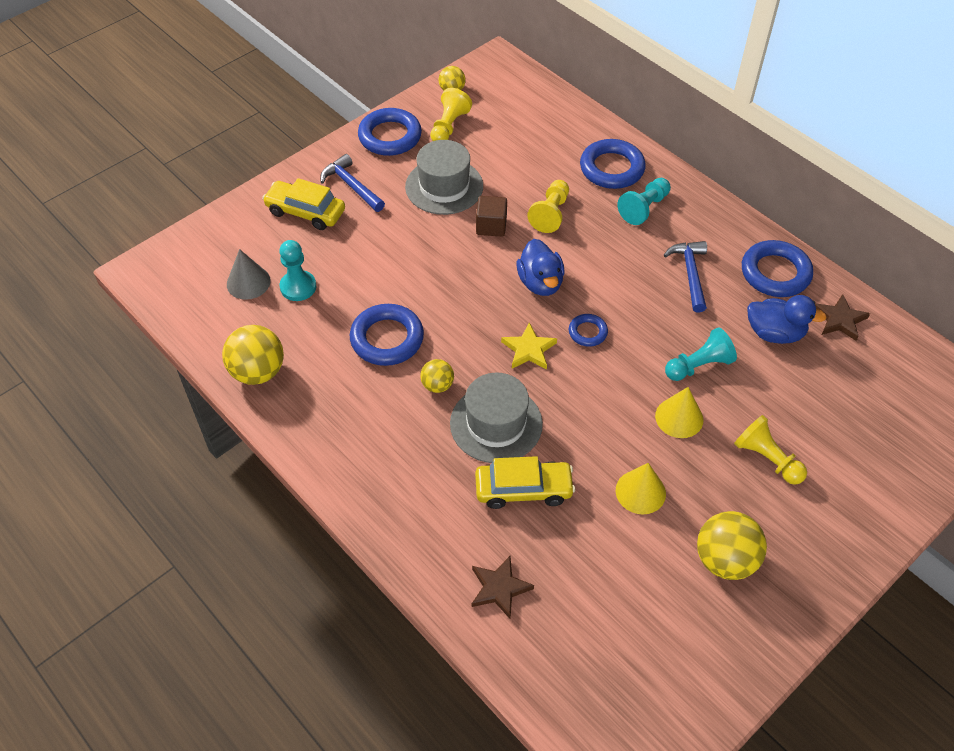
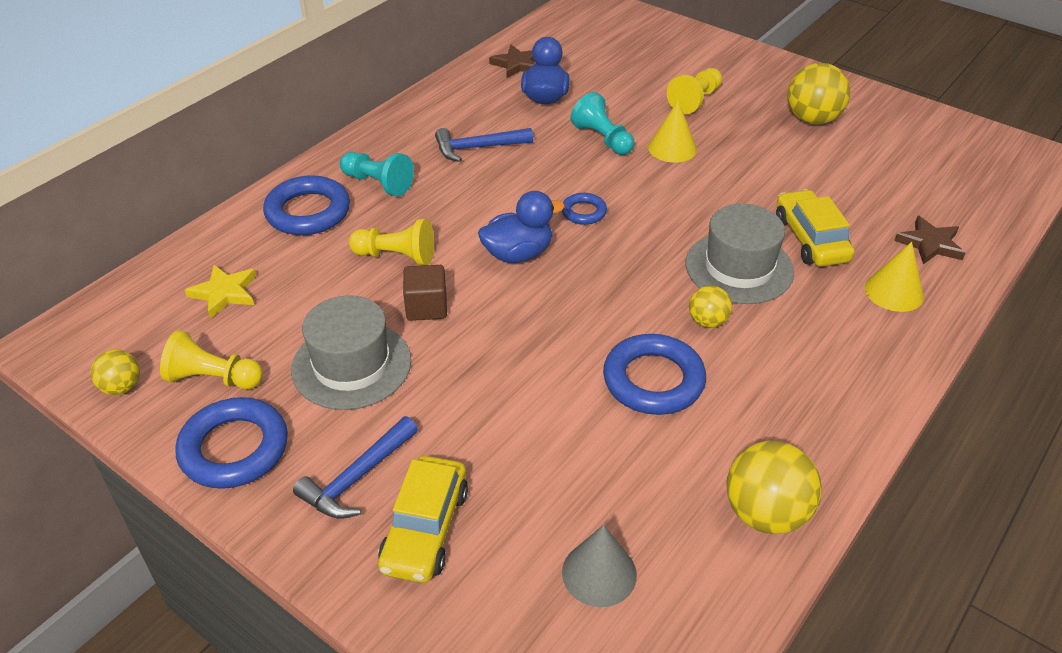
camera: 100 degrees left, 10 degrees down
(298, 287) = (590, 501): turquoise pawn -> none
(529, 349) = (624, 253): yellow star -> yellow star (224, 293)
(640, 492) = (770, 166): yellow cone -> yellow cone (894, 292)
(775, 273) = (464, 98): blue ring -> none

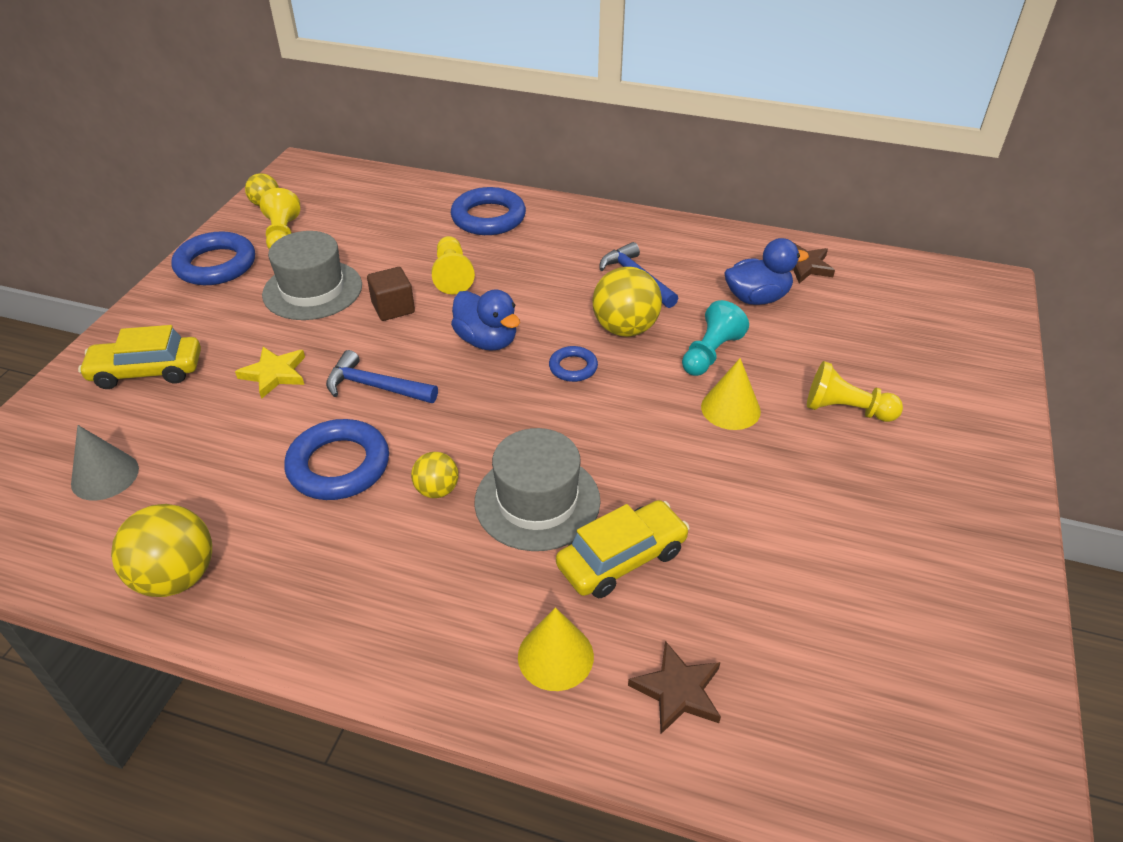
camera: 70 degrees right, 0 degrees up
(224, 293) = (374, 212): yellow star -> yellow star (274, 374)
(357, 478) = (194, 326): blue hammer -> blue hammer (375, 387)
(378, 183) = (546, 239): turquoise pawn -> none
(812, 119) = (892, 527): yellow ball -> yellow ball (625, 329)

